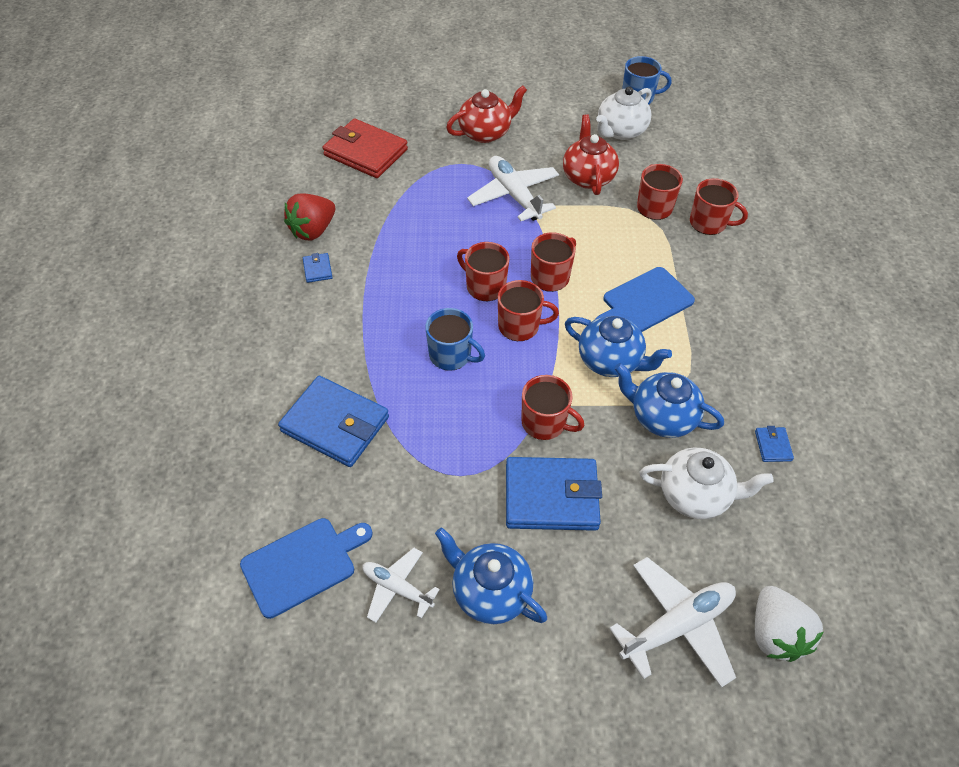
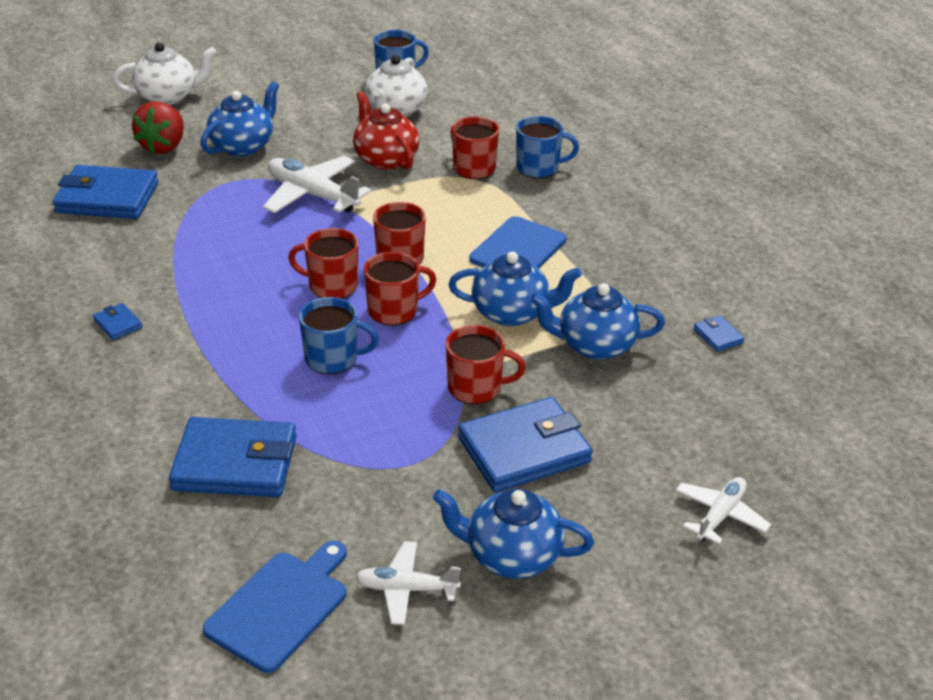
camera: 25 degrees left, 15 degrees down
(313, 230) = (88, 288): red strawberry -> red strawberry (164, 146)
(365, 152) = (107, 198): red wallet -> blue wallet
(486, 133) = (243, 146): red teapot -> blue teapot
(676, 626) = (720, 515): white plane -> white plane, size x0.61
(695, 495) = (669, 400): white teapot -> white teapot (169, 96)
(709, 223) = (539, 168): red mug -> blue mug
(775, 634) = (816, 488): white strawberry -> none

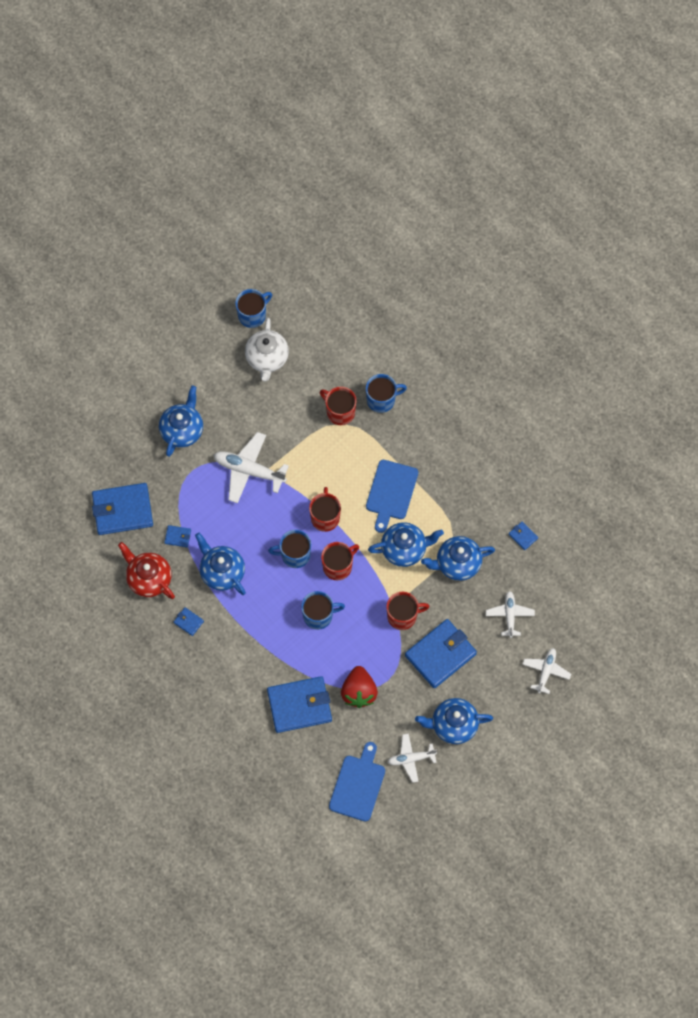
camera: 15 degrees left, 30 degrees up
(164, 146) = (130, 445): red strawberry -> red strawberry (359, 692)
(167, 235) = (178, 537): none -> blue wallet
(169, 96) = (105, 385): white teapot -> none
(207, 282) = (221, 572): none -> blue teapot
(332, 286) = (294, 555): red mug -> blue mug
(385, 159) = (280, 418): red teapot -> red teapot (148, 579)
(669, 425) = (509, 615): none -> white plane

